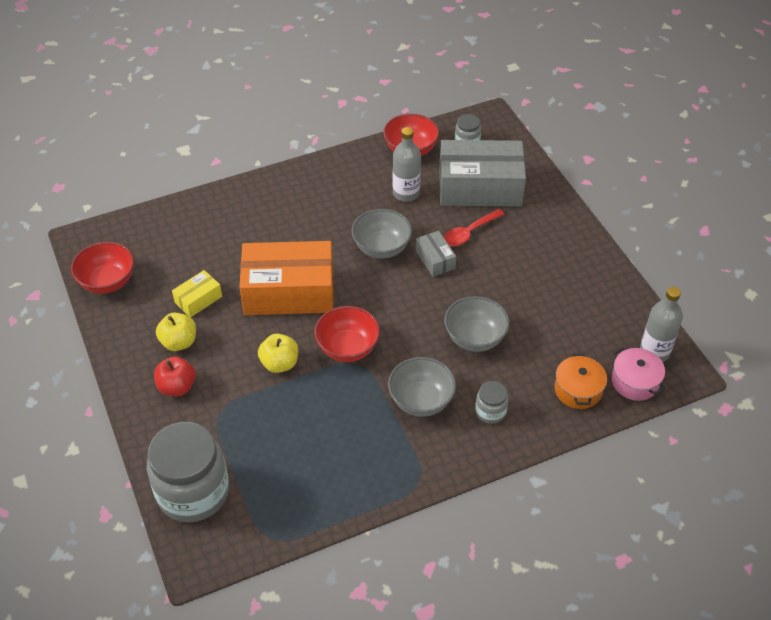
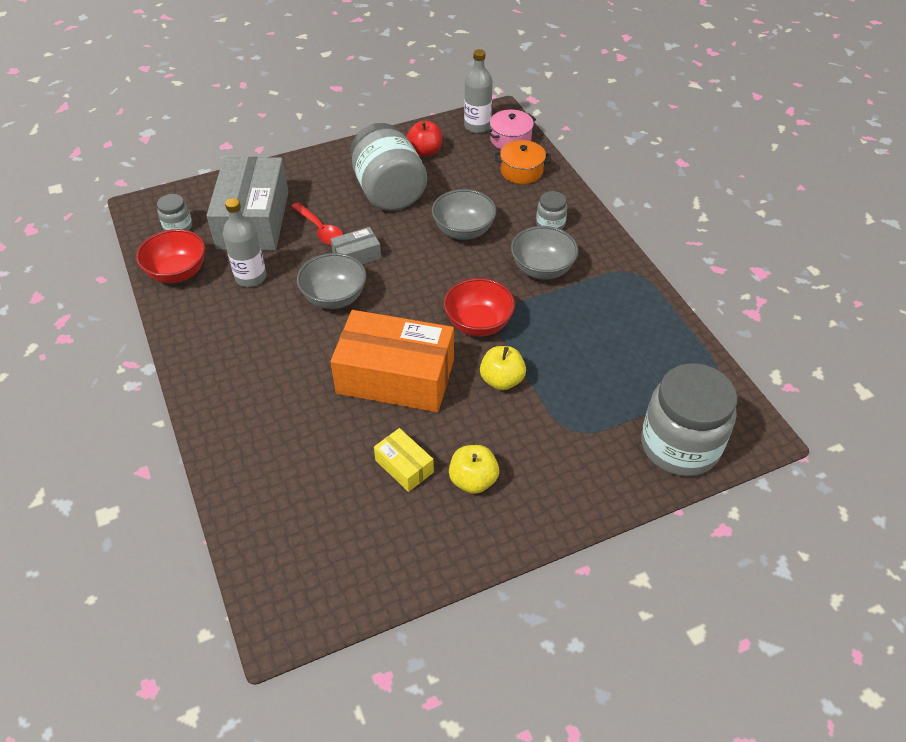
camera: 90 degrees left, 0 degrees up
(107, 282) = (367, 578): red bowl -> none
(177, 387) = (541, 475): red apple -> red apple (425, 151)
(289, 291) = (395, 377): orange box -> orange box turned 75 degrees counterclockwise
(529, 279) = (389, 192): none -> grey jar

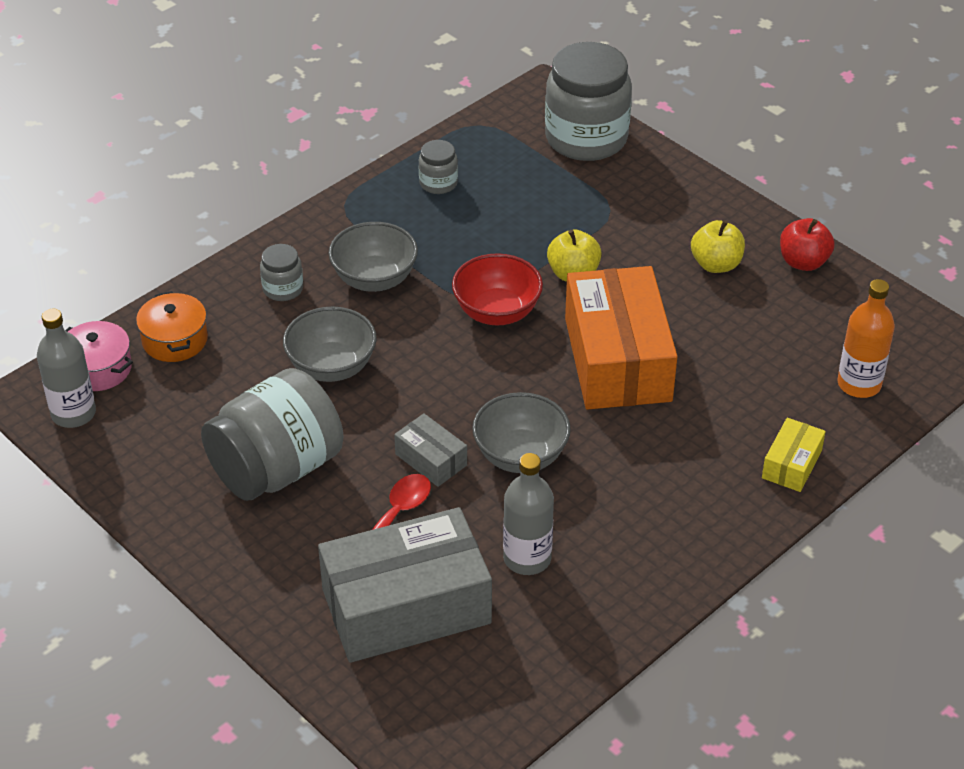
camera: 110 degrees left, 5 degrees down
(177, 273) = (560, 648): red bowl -> none
(178, 227) = (464, 696): grey jar -> grey jar (438, 183)
(284, 525) = (859, 384): none -> orange bottle
(404, 466) = (732, 317): yellow box -> yellow box (791, 464)
(425, 151) = (161, 456): red apple -> red apple (803, 262)

